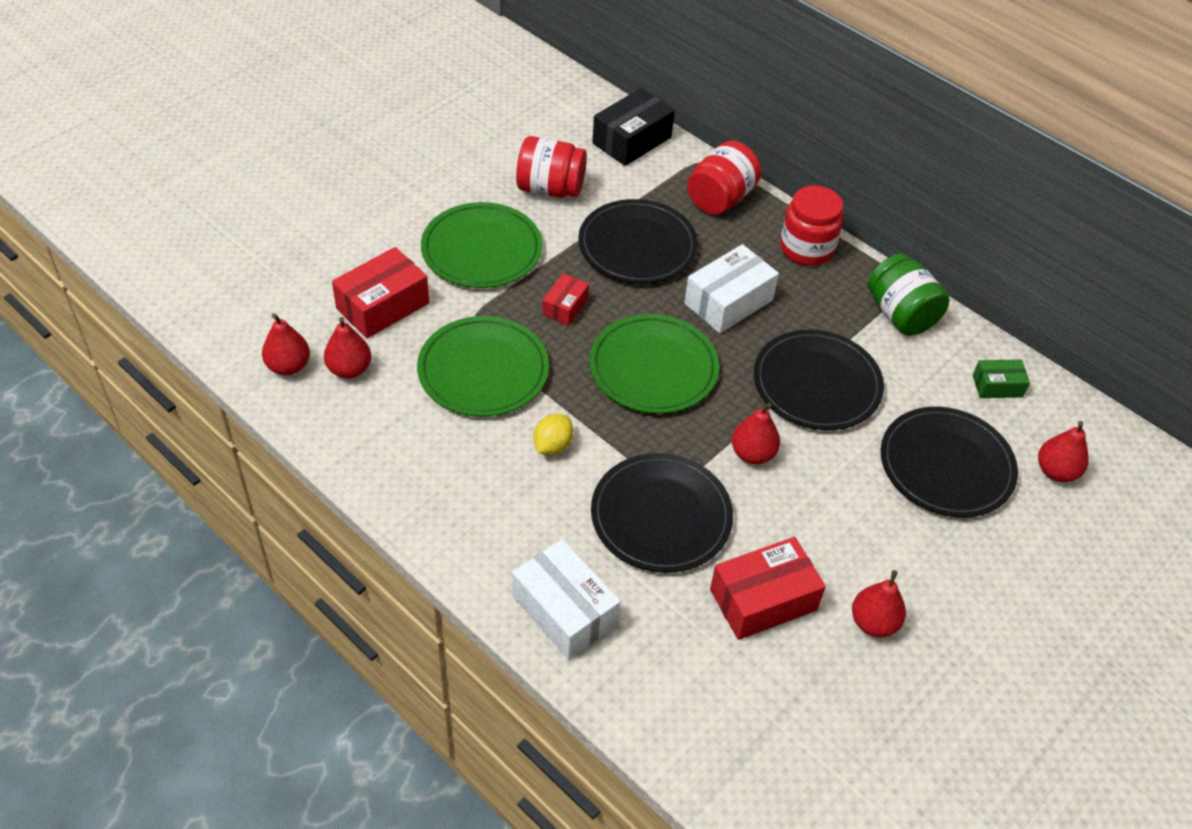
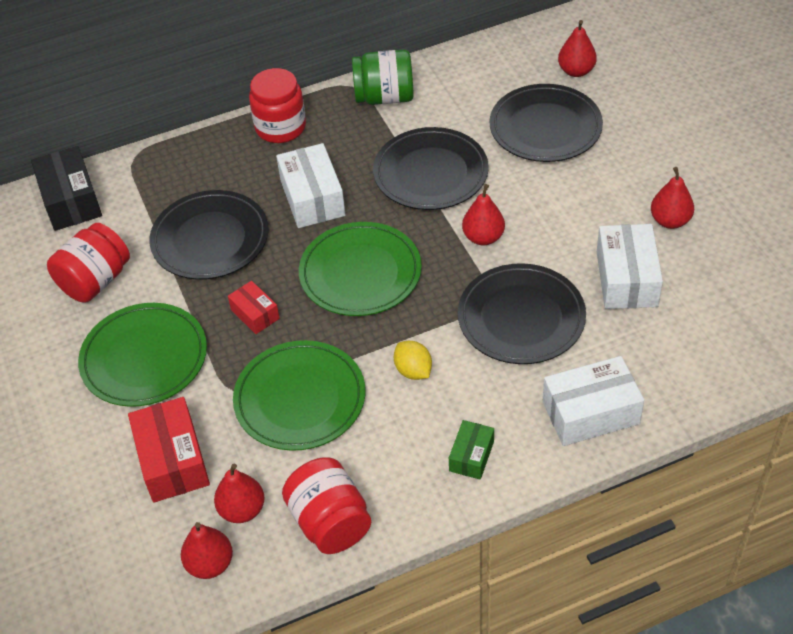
camera: 60 degrees left, 0 degrees up
(720, 198) = (187, 163): red jar -> red jar (330, 522)
(763, 600) = (627, 279): red box -> white box
(997, 386) = (483, 70): green box -> green box (471, 456)

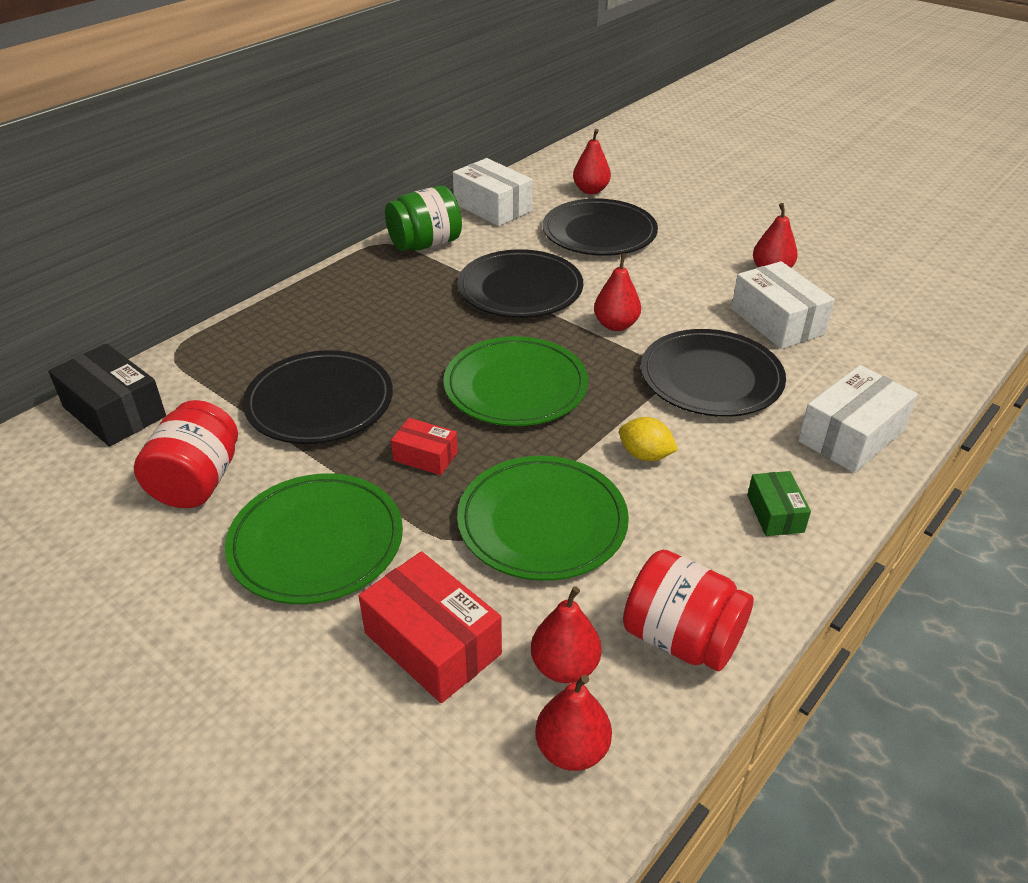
camera: 30 degrees left, 10 degrees down
(280, 127) = (332, 290): red jar -> none
(312, 198) = (412, 338): white box -> white box (493, 207)

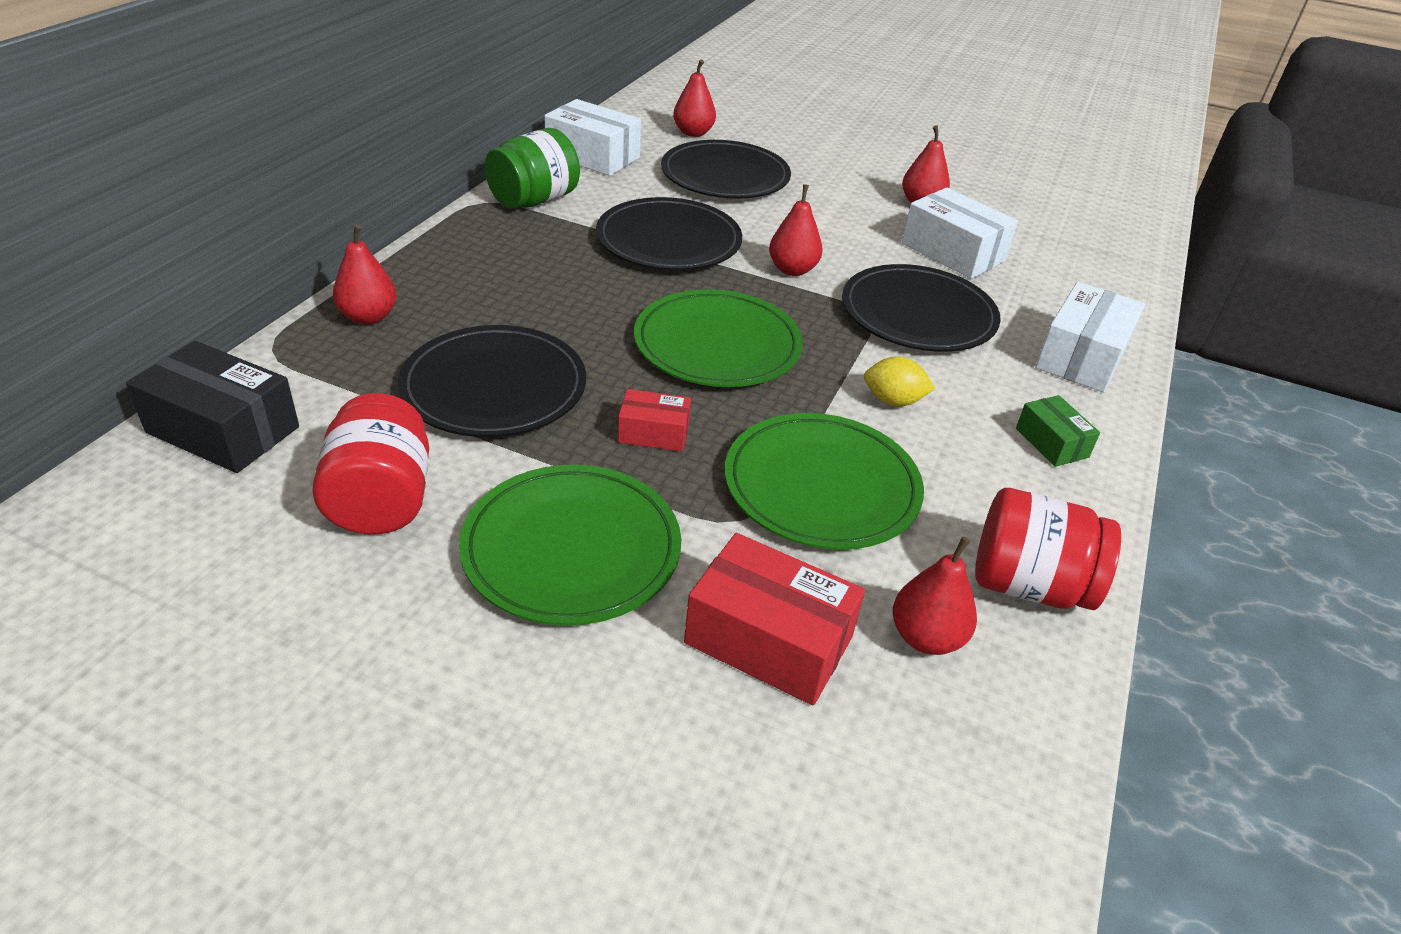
camera: 20 degrees left, 0 degrees up
(572, 749) = (980, 725): red pear -> red pear (368, 317)

